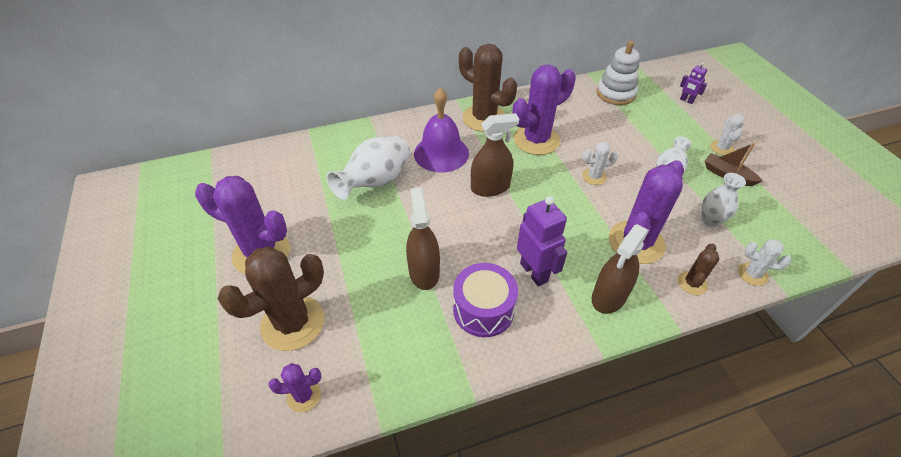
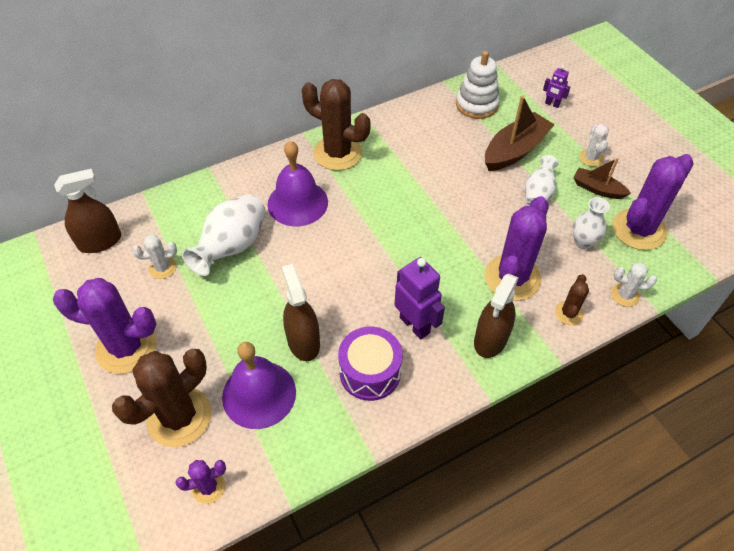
camera: 10 degrees left, 5 degrees up
(372, 313) = (259, 394): none -> purple bell
(490, 187) = (357, 237): brown spray bottle -> brown spray bottle (100, 241)
(536, 140) = (398, 173): purple cactus -> purple cactus (639, 229)
(594, 176) = (463, 209): white cactus -> white cactus (162, 268)
(648, 134) = (515, 150): none -> brown boat

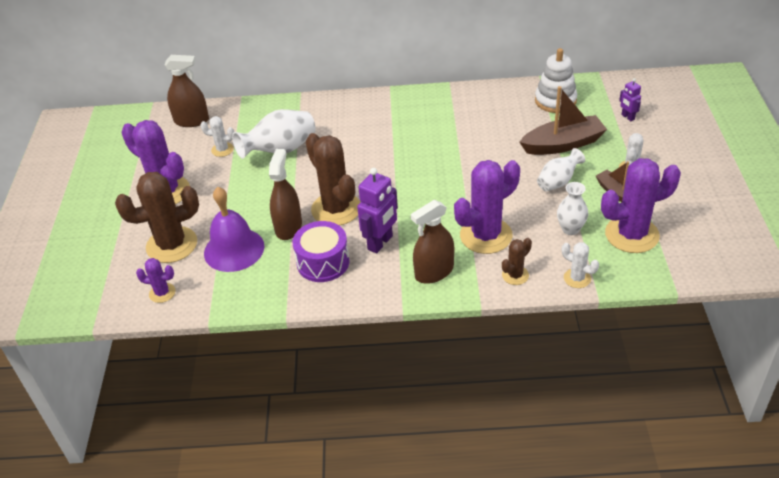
camera: 30 degrees right, 10 degrees down
(297, 203) = (350, 134): purple bell -> none
(338, 153) = (407, 107): brown cactus -> brown cactus (336, 209)
(415, 325) = (380, 243): purple robot -> purple robot turned 45 degrees clockwise

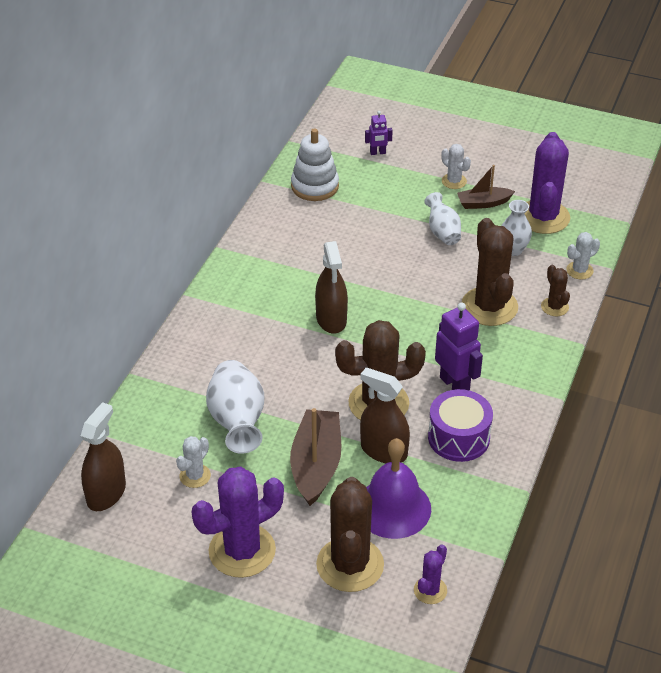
camera: 70 degrees left, 0 degrees up
(434, 272) = (520, 359): brown spray bottle -> brown spray bottle (331, 319)
(486, 235) = (489, 307): purple cactus -> brown cactus
(563, 144) = (388, 208): brown boat -> brown boat (316, 465)

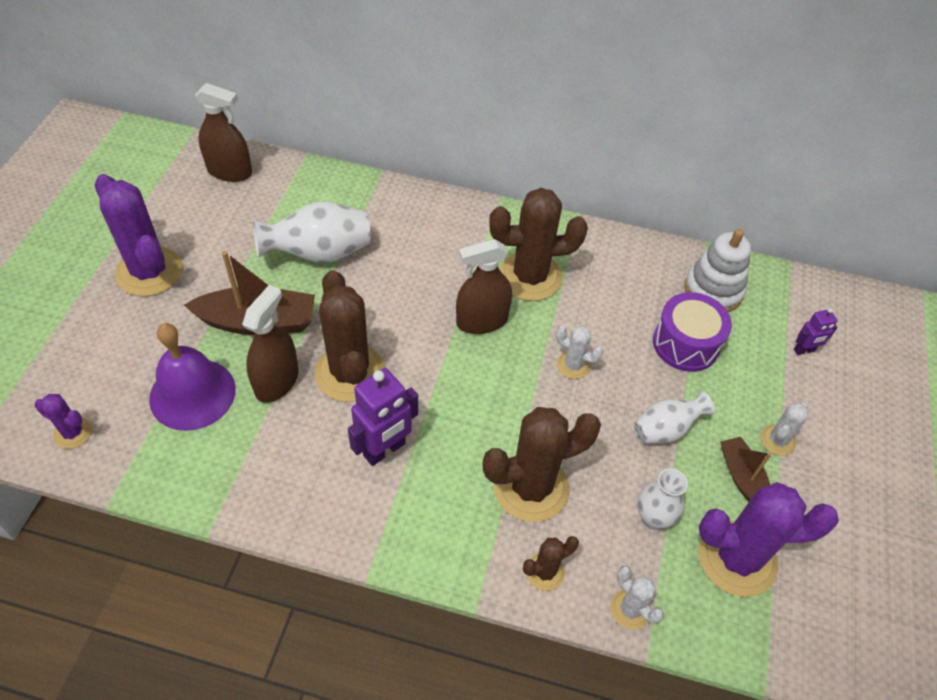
camera: 80 degrees right, 10 degrees up
(195, 476) = (247, 229): white cactus -> white cactus (573, 365)
(350, 565) = (119, 359): brown cactus -> brown cactus (530, 277)
(378, 153) = (804, 350): purple robot -> purple robot turned 90 degrees counterclockwise
(458, 437) = (296, 456): purple drum -> purple drum (686, 344)

